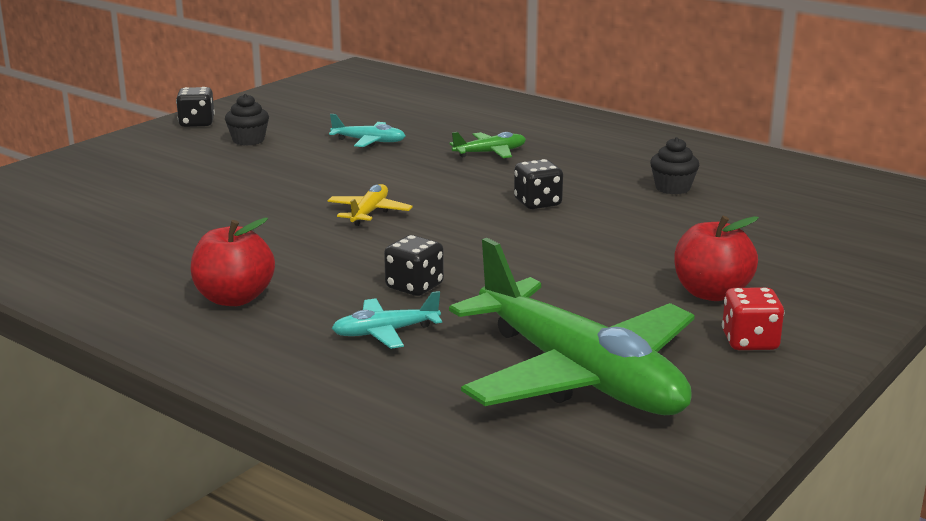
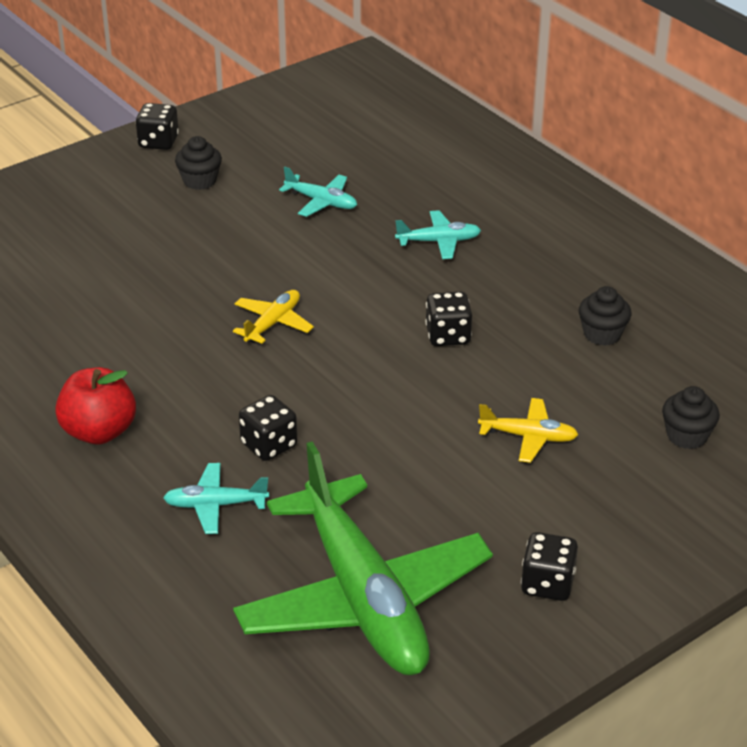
camera: 15 degrees right, 15 degrees up
(490, 153) = (439, 241): green plane -> turquoise plane
(657, 253) = (528, 437): none -> yellow plane
(711, 293) = (549, 507): red apple -> none
(750, 342) = (547, 584): red dice -> black dice
(795, 236) = (687, 436): none -> black cupcake

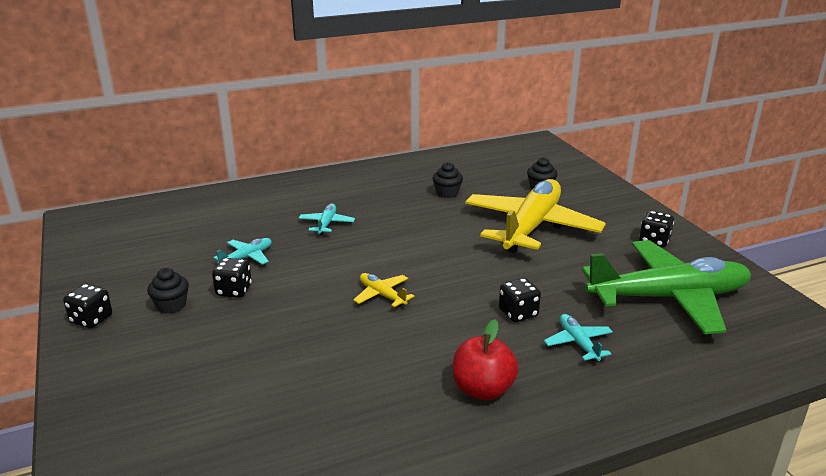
camera: 75 degrees left, 10 degrees down
(215, 505) = (578, 343): turquoise plane -> turquoise plane turned 150 degrees clockwise
(448, 336) = (427, 235): black dice -> black dice (234, 290)
(528, 437) = (531, 227): yellow plane -> yellow plane, size x2.48

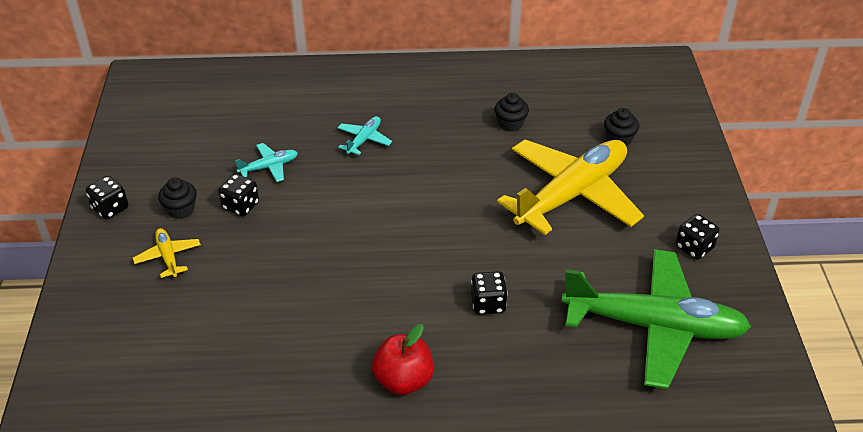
camera: 20 degrees right, 15 degrees up
(382, 295) = (371, 247): yellow plane -> yellow plane (168, 257)
(578, 343) = (524, 355): turquoise plane -> none

